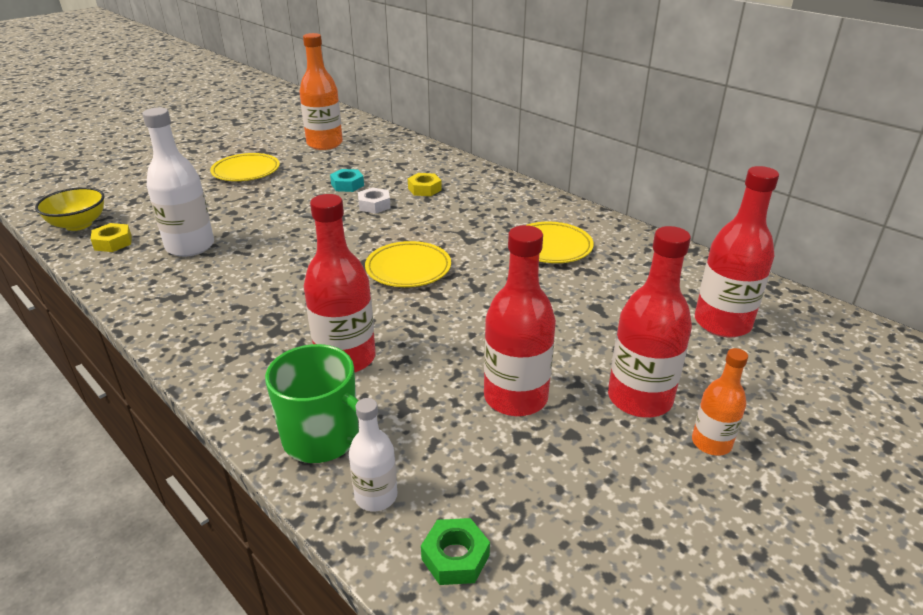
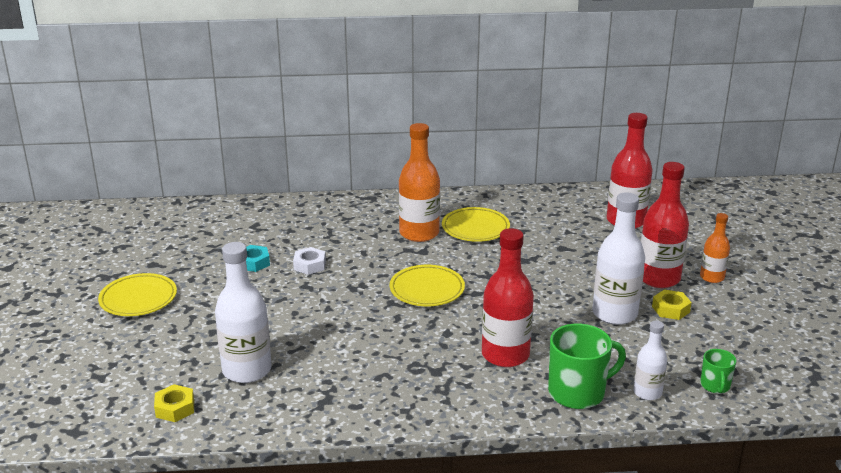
camera: 50 degrees left, 5 degrees down
(78, 224) = (102, 419): yellow bowl -> none
(324, 144) = (150, 242): orange bottle -> orange bottle (419, 233)
(424, 189) = (317, 235): yellow nut -> yellow nut (670, 309)
(455, 557) = (715, 386): green nut -> green mug
(515, 397) = (614, 314): red bottle -> white bottle

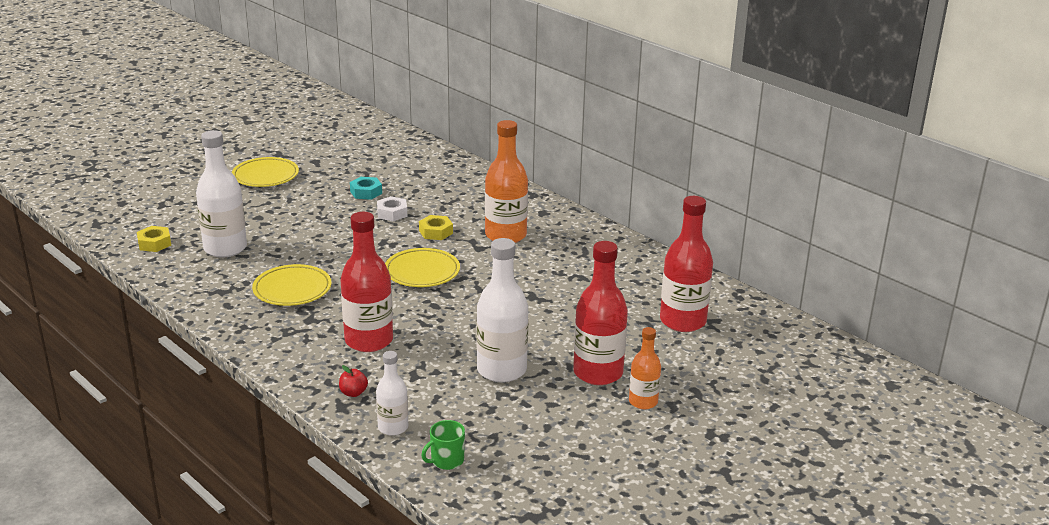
camera: 50 degrees right, 0 degrees up
(475, 228) = (552, 255): yellow plate -> yellow plate (292, 289)
(578, 392) = (353, 393): green mug -> red apple
(670, 309) = (549, 397): yellow nut -> yellow nut (436, 232)

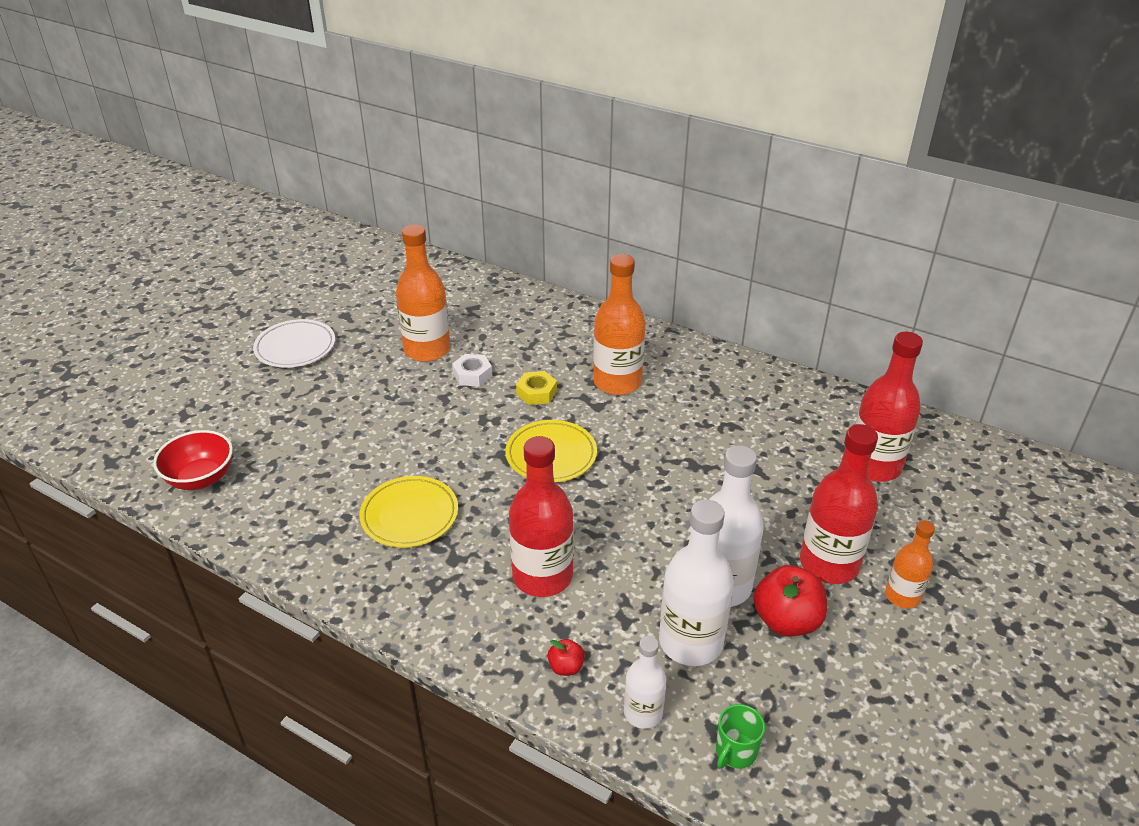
camera: 15 degrees left, 10 degrees up
(154, 243) = (201, 478): yellow nut -> red bowl
(225, 248) = (296, 468): white bottle -> white bottle (690, 642)
(265, 176) = (295, 347): yellow plate -> white plate
(366, 192) = (427, 350): turquoise nut -> orange bottle
(538, 398) = (786, 621): none -> red apple

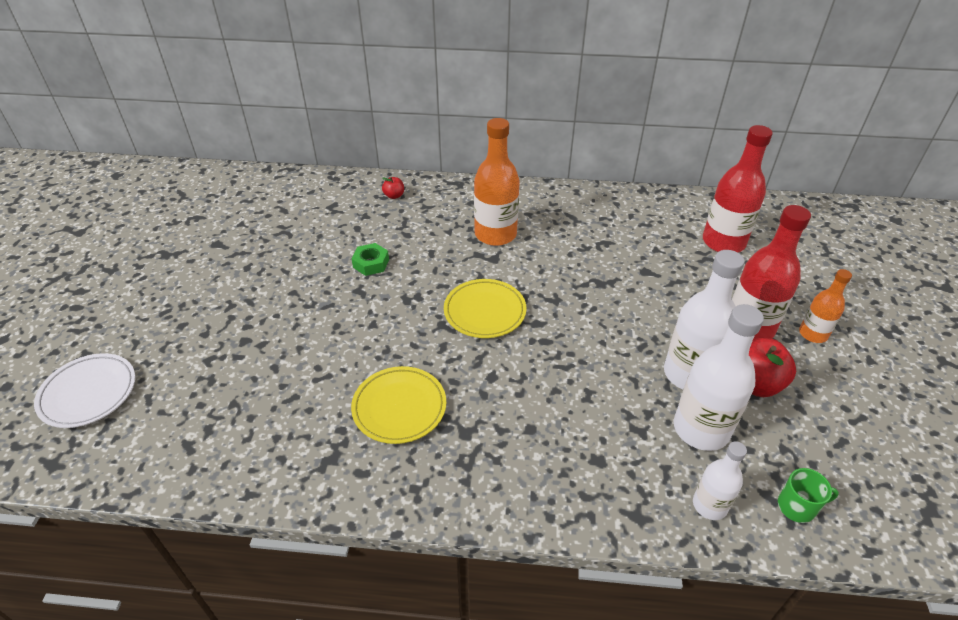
camera: 25 degrees left, 5 degrees up
(201, 478) = (167, 445): red bowl -> none
(295, 347) = (186, 287): white plate -> white plate (88, 393)
(427, 350) = (315, 253): orange bottle -> none
(472, 375) = (371, 263): white nut -> green nut
(536, 393) = (436, 262): yellow nut -> none
(542, 576) = (550, 419): red bottle -> none
(566, 667) = (624, 491): red apple -> red apple (394, 196)
(735, 752) = (797, 507): green mug -> green mug turned 105 degrees counterclockwise

